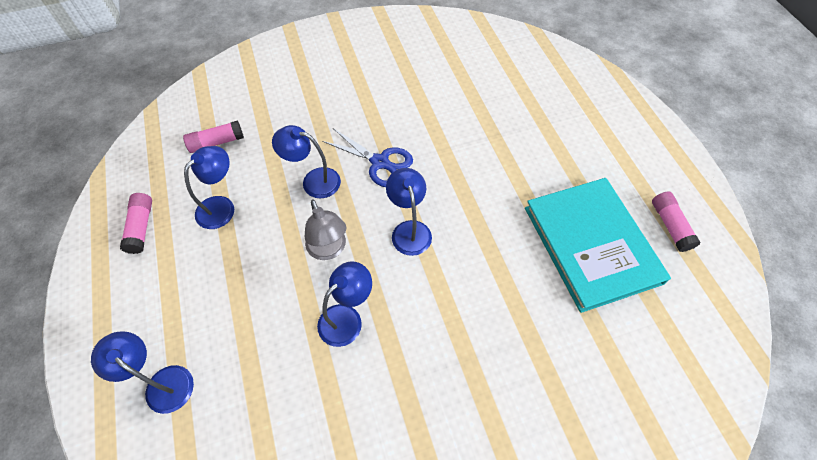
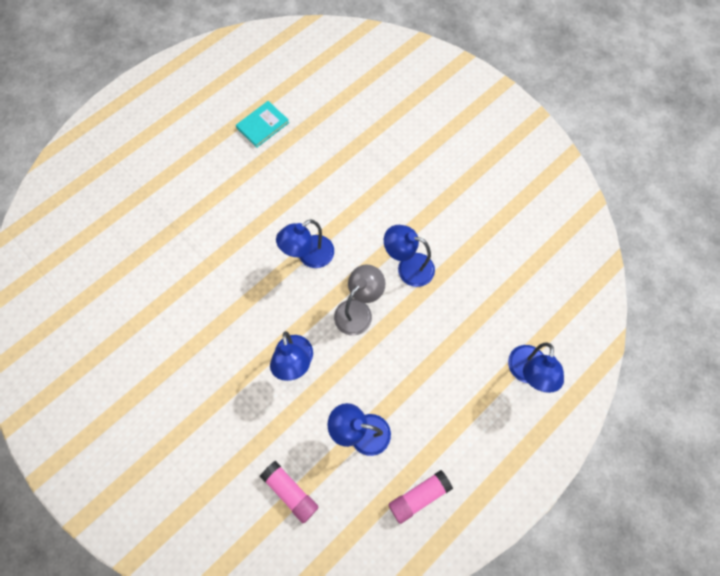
camera: 115 degrees left, 10 degrees up
(380, 162) = (248, 313): blue scissors -> none
(591, 244) = (262, 125): turquoise book -> turquoise book, size x0.43
(670, 225) = (221, 80): pink glue stick -> none

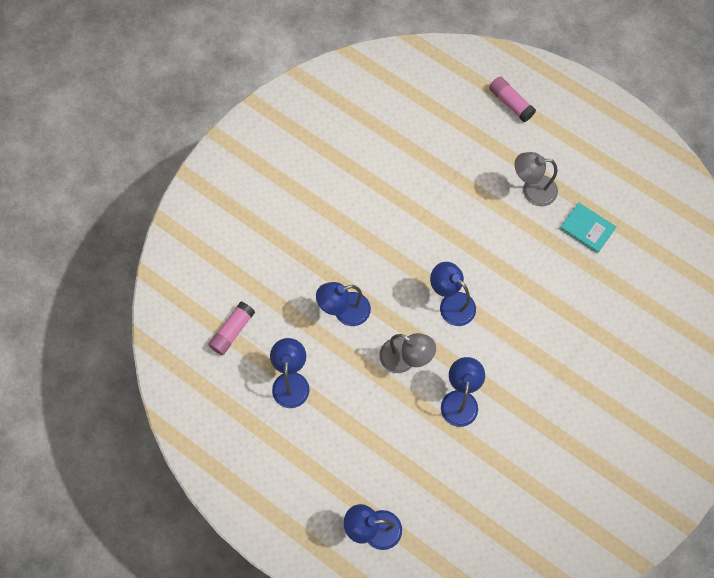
camera: 80 degrees right, 0 degrees up
(211, 162) = (532, 190): none -> grey lamp
(419, 496) = (244, 441): pink glue stick -> pink glue stick (510, 103)

